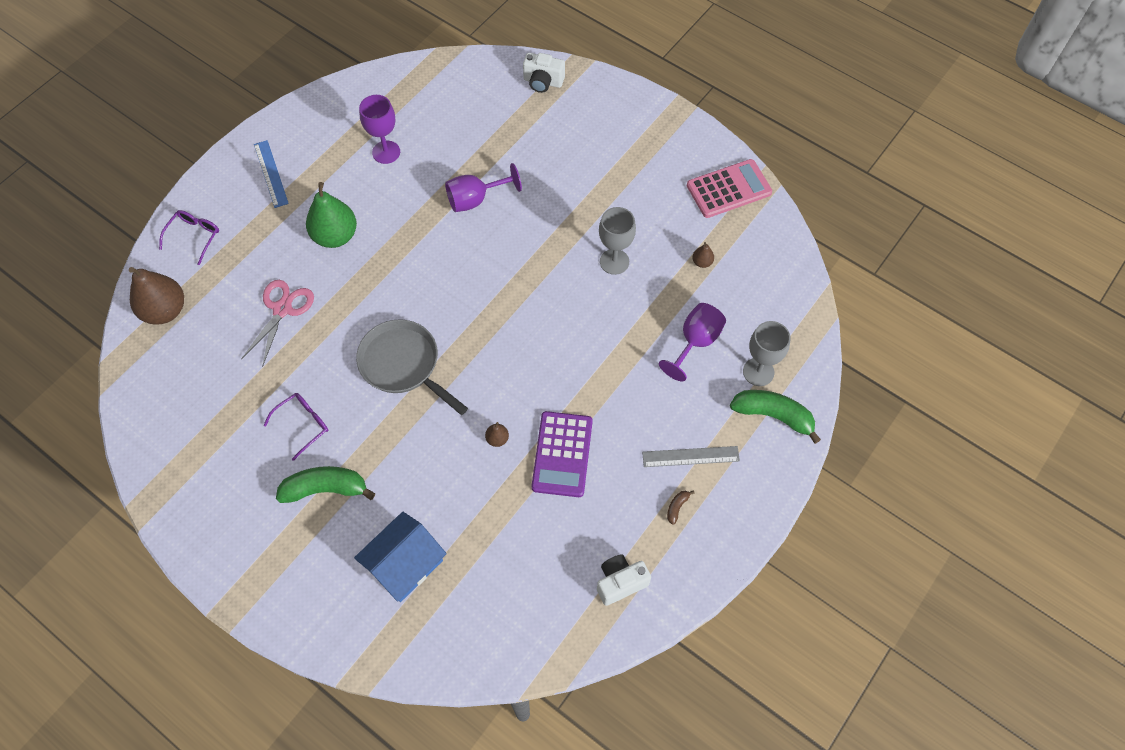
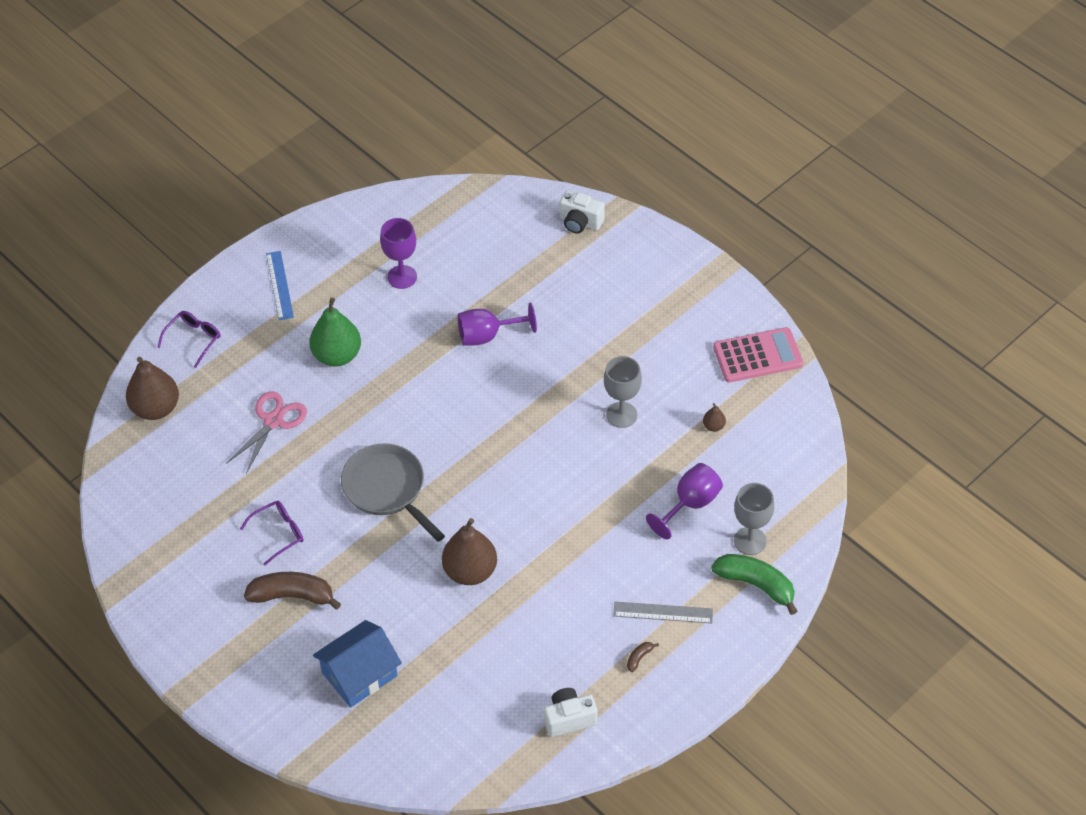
camera: 10 degrees right, 10 degrees down
(325, 489) = (292, 596): green banana -> brown banana
(497, 439) = (470, 571): brown pear -> brown pear, size x2.30
(562, 454) = (533, 594): purple calculator -> none

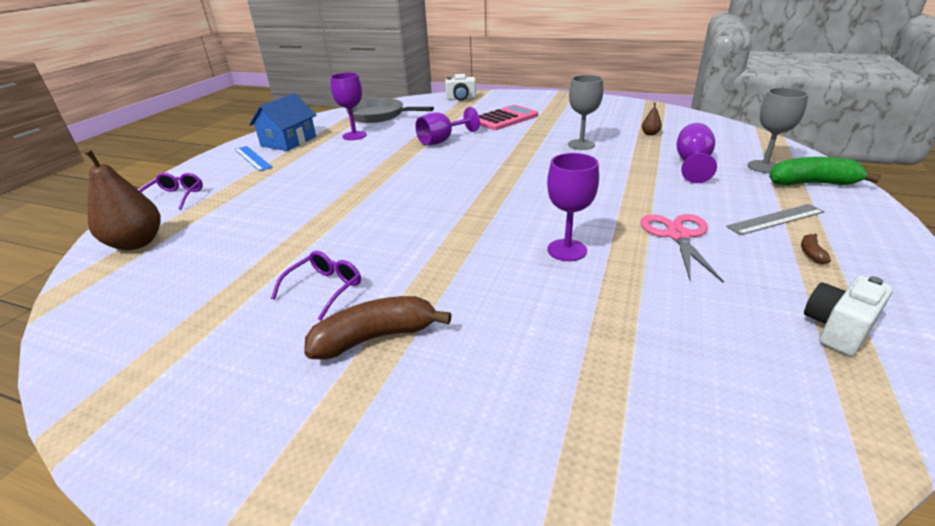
camera: 25 degrees left, 20 degrees down
(273, 421) = (278, 218): pink scissors -> pink scissors (678, 235)
(337, 355) = (323, 174): green pear -> none
(359, 674) = (533, 388): blue house -> blue house (289, 141)
(387, 489) = (427, 225): grey pan -> grey pan (380, 115)
(470, 571) = (567, 250): brown pear -> purple goblet
(757, 356) = (632, 109): pink calculator -> pink calculator (505, 119)

